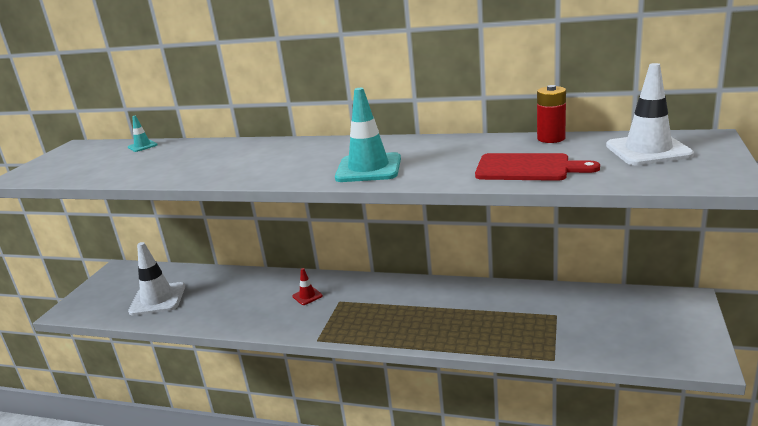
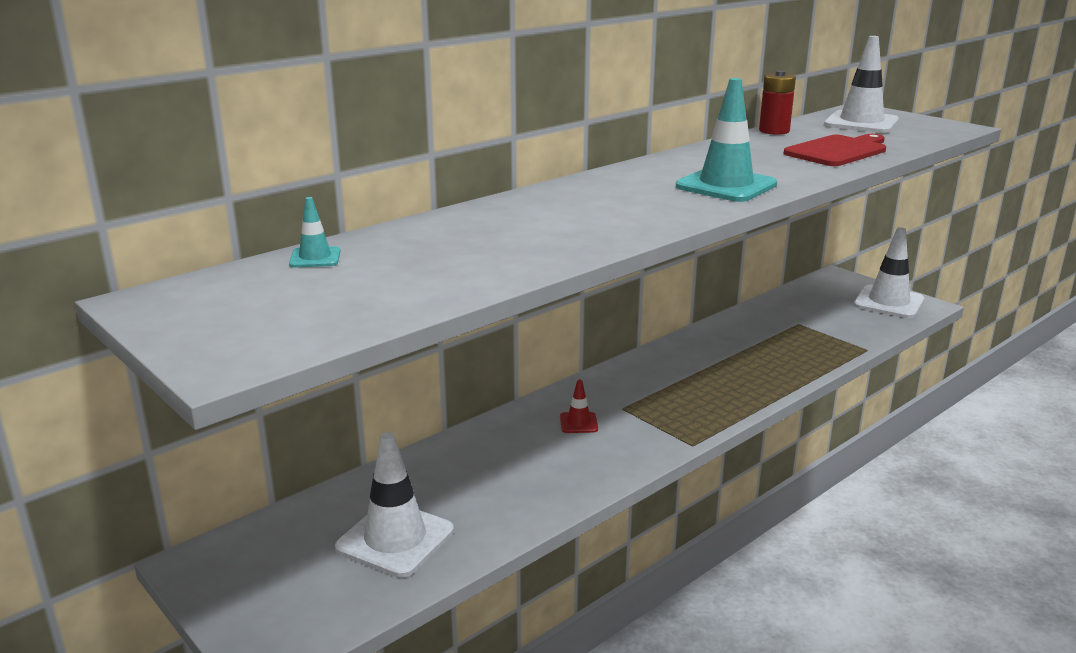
camera: 60 degrees left, 0 degrees up
(675, 341) = (888, 302): none -> white traffic cone

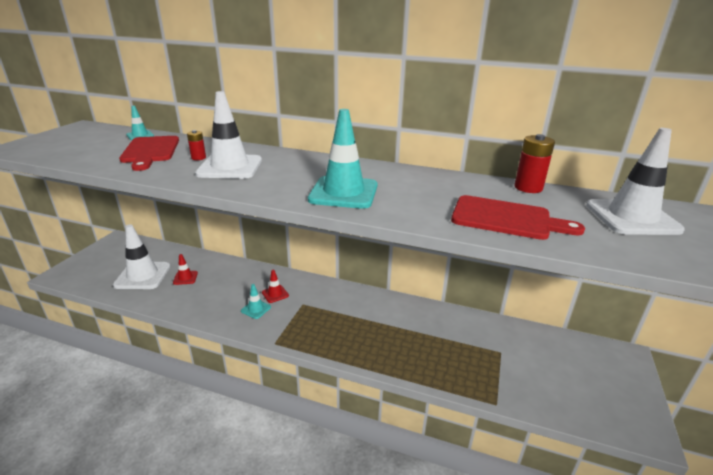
camera: 60 degrees right, 5 degrees up
(429, 256) = (150, 151): none -> red cutting board
(451, 494) = (185, 278): none -> red traffic cone
(509, 231) = (198, 158): none -> red battery
(603, 445) = (256, 309): none -> turquoise traffic cone
(888, 302) = (615, 401): white traffic cone -> white traffic cone (230, 167)

